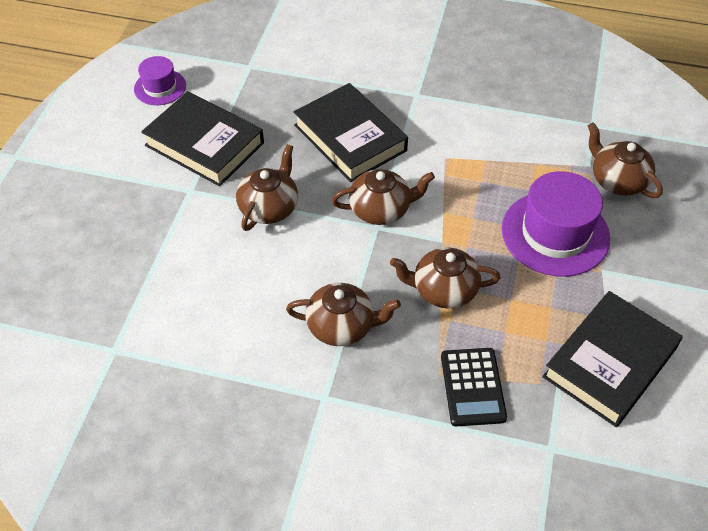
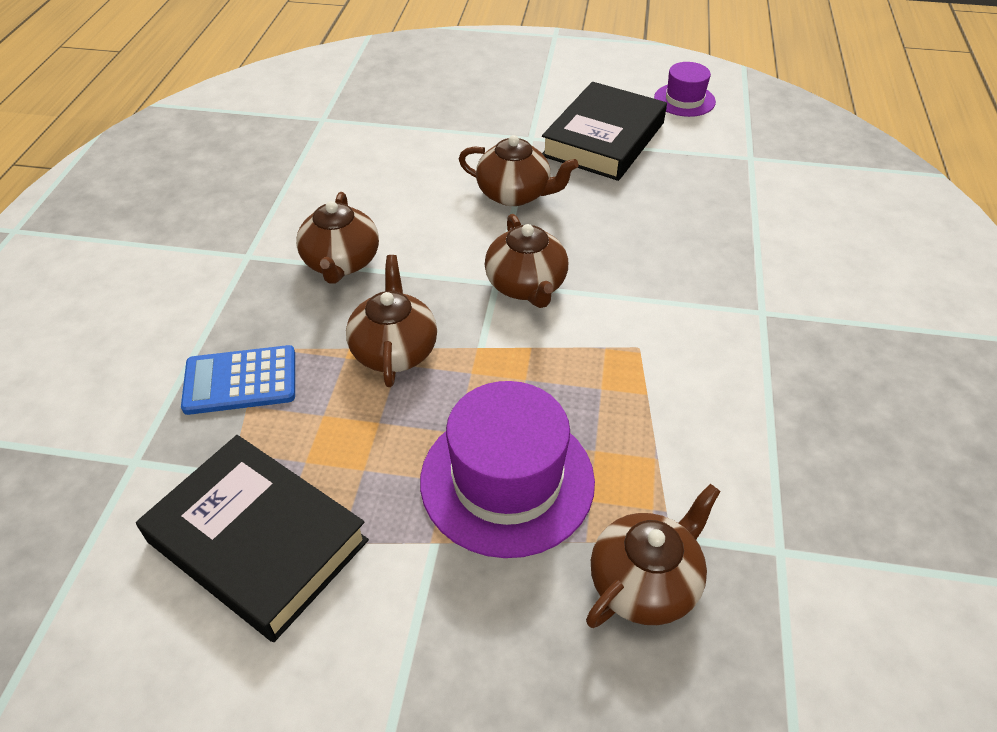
camera: 85 degrees right, 5 degrees down
(350, 138) = (649, 250): black book -> none
(472, 387) = (240, 381): black calculator -> blue calculator

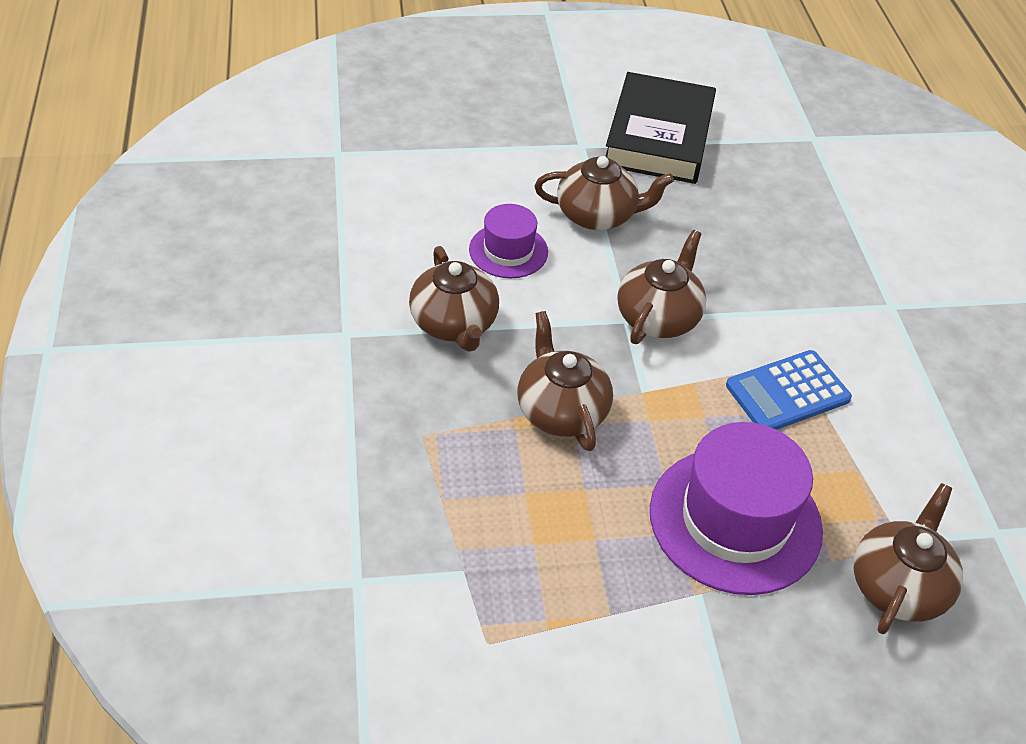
camera: 20 degrees left, 0 degrees up
(240, 381) = (420, 474): blue calculator -> blue calculator (787, 392)
(258, 541) = (530, 631): black book -> none
(526, 286) = (658, 317): brown teapot -> brown teapot turned 120 degrees counterclockwise
(684, 100) = (720, 78): purple hat -> purple hat (508, 251)

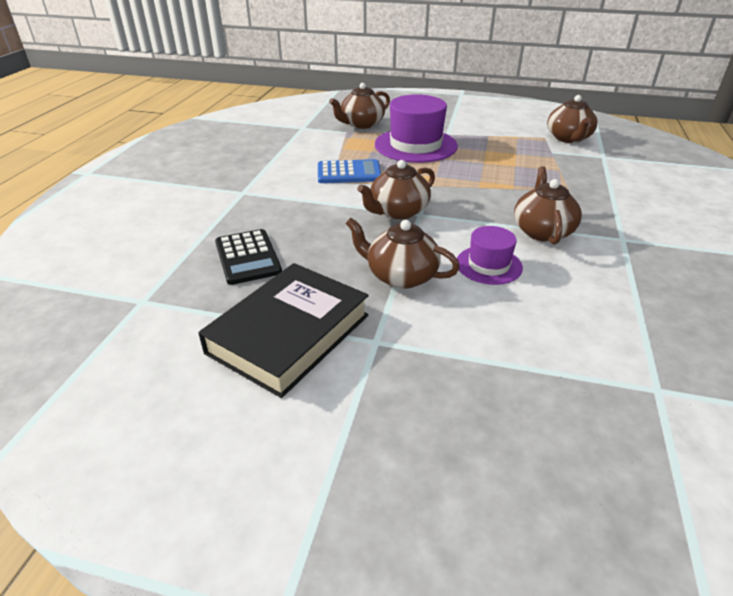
camera: 155 degrees left, 10 degrees down
(561, 411) = (484, 186): brown teapot -> brown teapot (568, 138)
(772, 203) = (247, 257): none -> black calculator

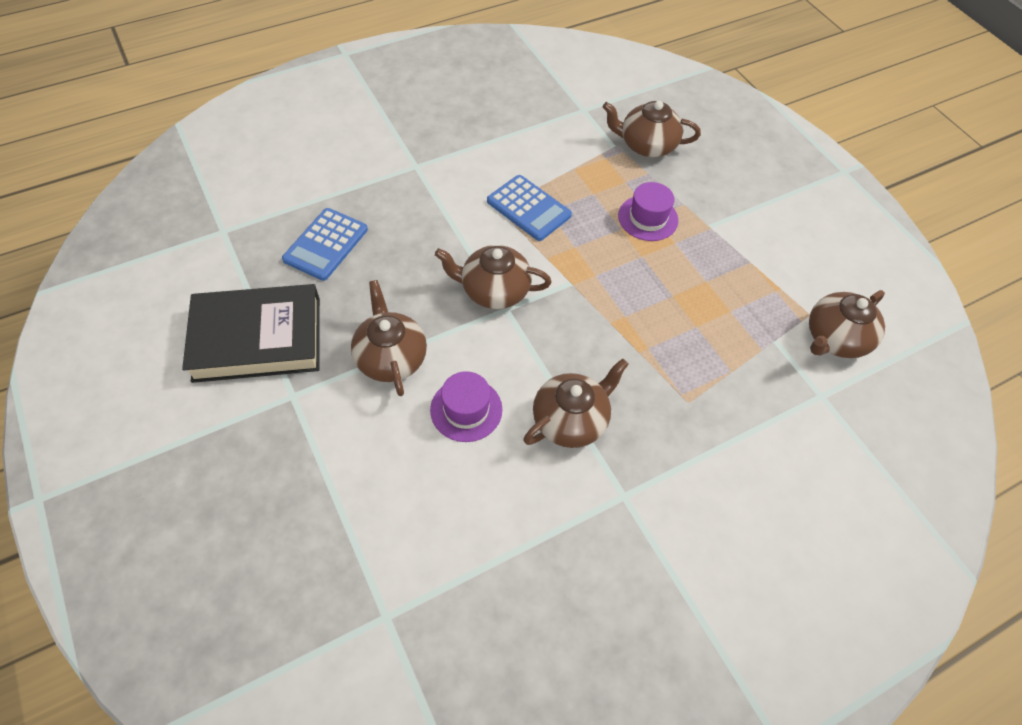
camera: 45 degrees right, 20 degrees up
(247, 257) = (326, 244): black calculator -> blue calculator
(415, 145) = (648, 218): purple hat -> purple hat, size x0.55

